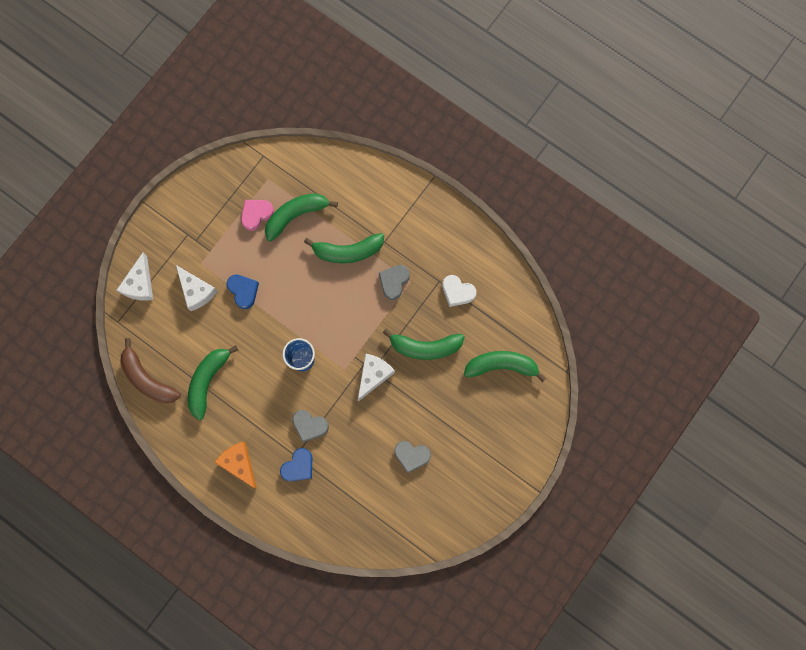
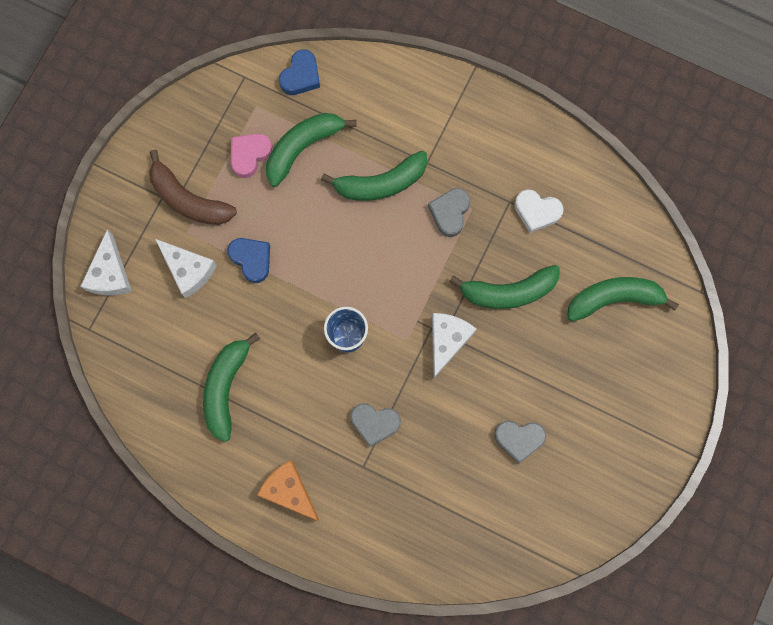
camera: 10 degrees left, 0 degrees up
(147, 378) = (144, 398): brown banana -> brown banana (188, 199)
(298, 466) = (370, 480): blue heart -> blue heart (301, 76)

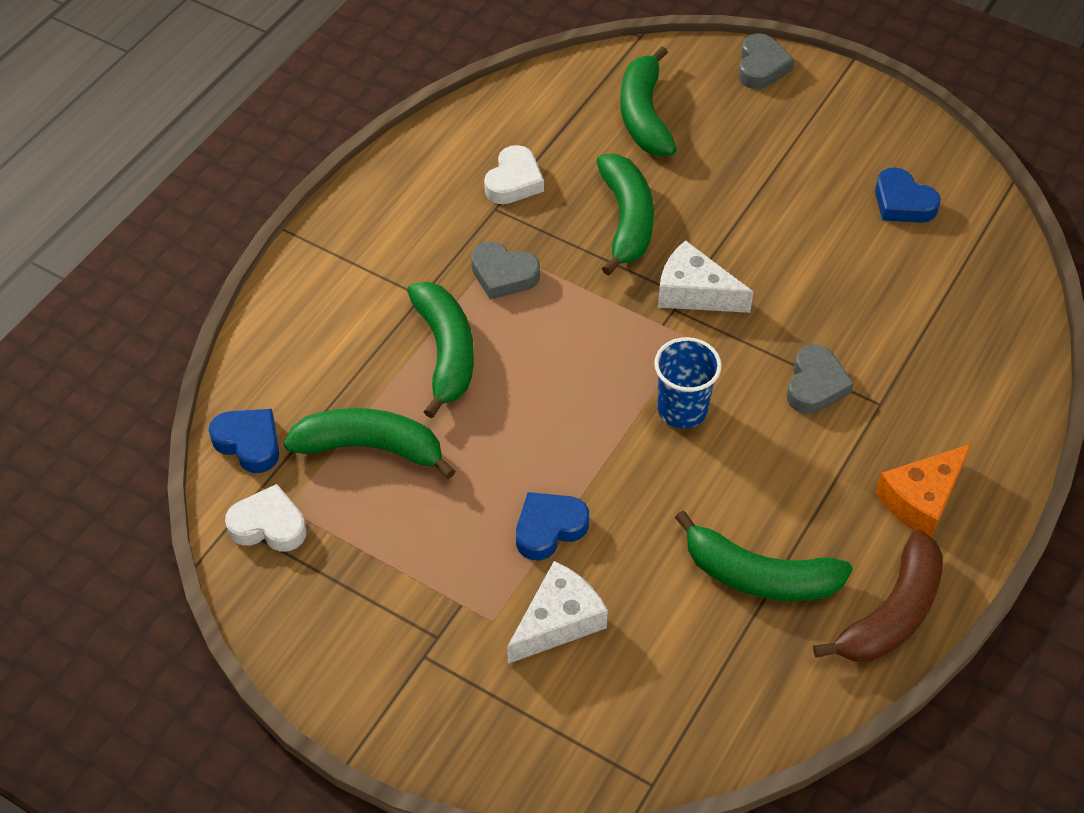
camera: 85 degrees left, 25 degrees down
(110, 274) = (554, 745): white cheese -> none
(188, 199) = (434, 615): brown banana -> brown banana (891, 613)
(243, 98) = (268, 525): none -> white heart
(250, 155) = (371, 521): pink heart -> none
(303, 147) = (371, 448): green banana -> green banana turned 135 degrees clockwise
(519, 439) = (835, 226): grey heart -> grey heart (761, 67)
(548, 489) = (902, 203): none -> blue heart

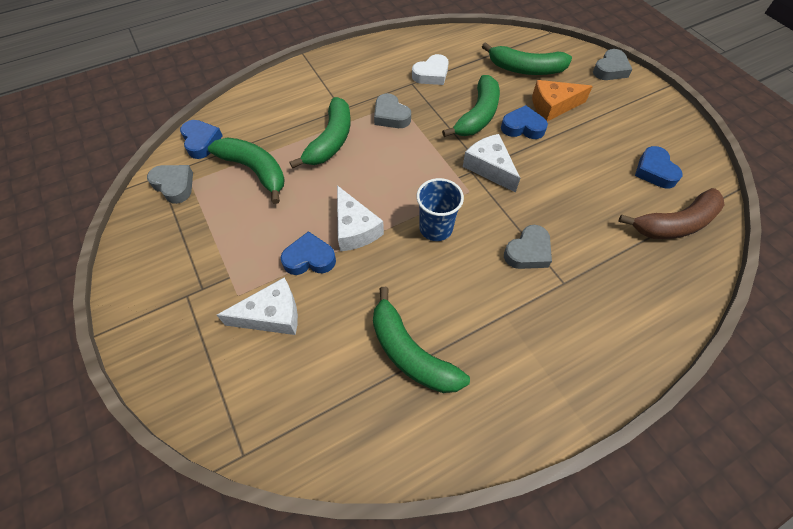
camera: 30 degrees right, 5 degrees up
(268, 525) = (174, 185): white heart -> grey heart
(578, 461) = (355, 229): none -> white cheese
(644, 115) = (525, 69): green banana -> green banana turned 105 degrees counterclockwise
(699, 212) = (522, 127): none -> blue heart
(891, 613) = (481, 428): brown banana -> brown banana (674, 224)
(921, 499) = (553, 359): orange cheese -> orange cheese (553, 106)

